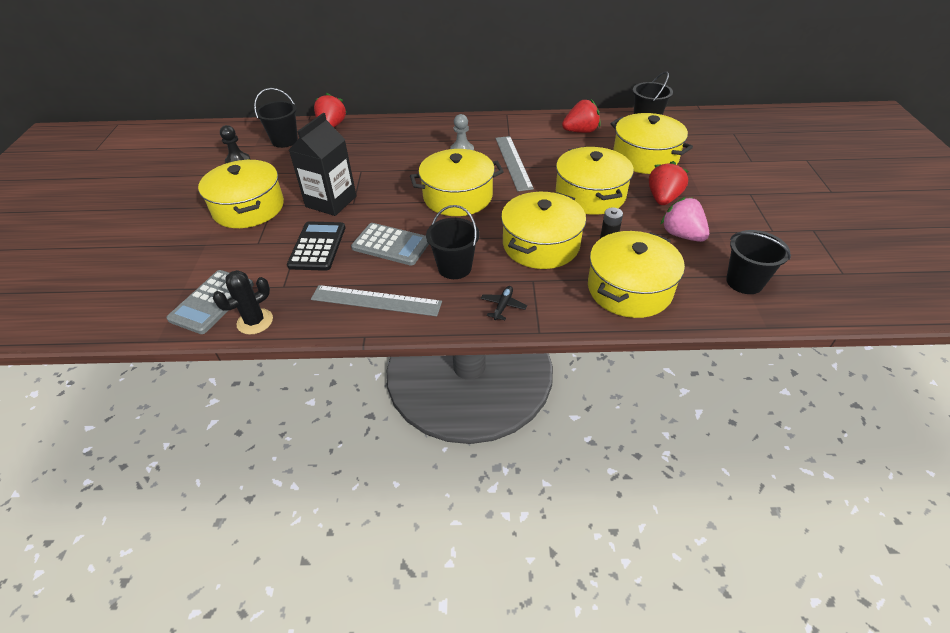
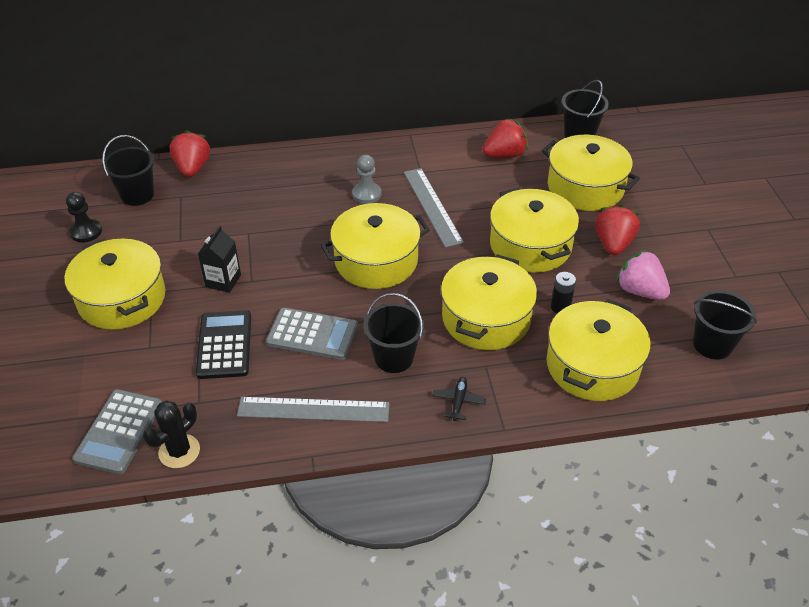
camera: 10 degrees left, 0 degrees up
(331, 201) = (223, 281): black carton -> black carton, size x0.60

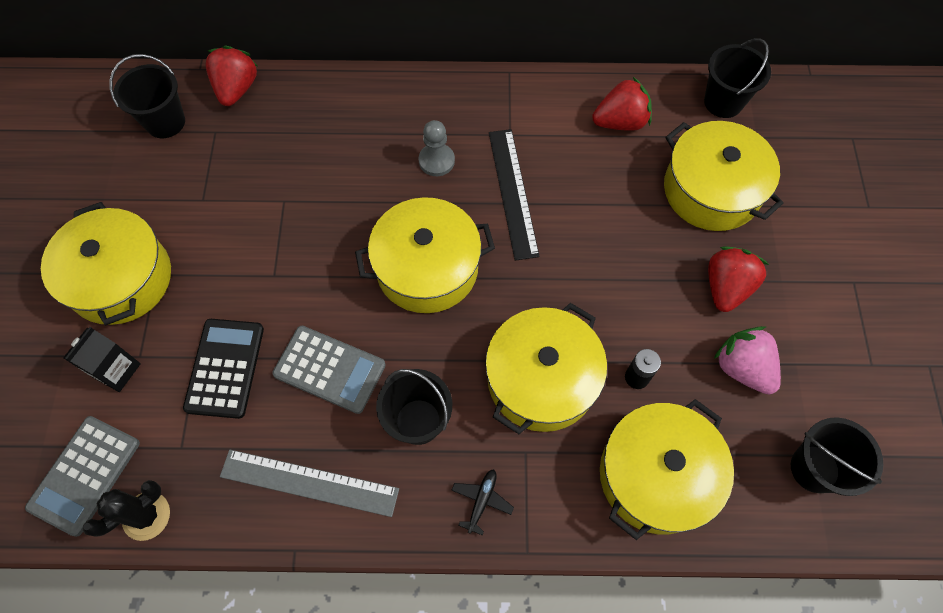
camera: 10 degrees right, 20 degrees up
(86, 232) = (97, 170): black pawn -> none
(223, 281) = (241, 270): black carton -> black carton (117, 370)
(432, 206) = (512, 192): grey ruler -> black ruler
(530, 245) = (621, 273): yellow pot -> none

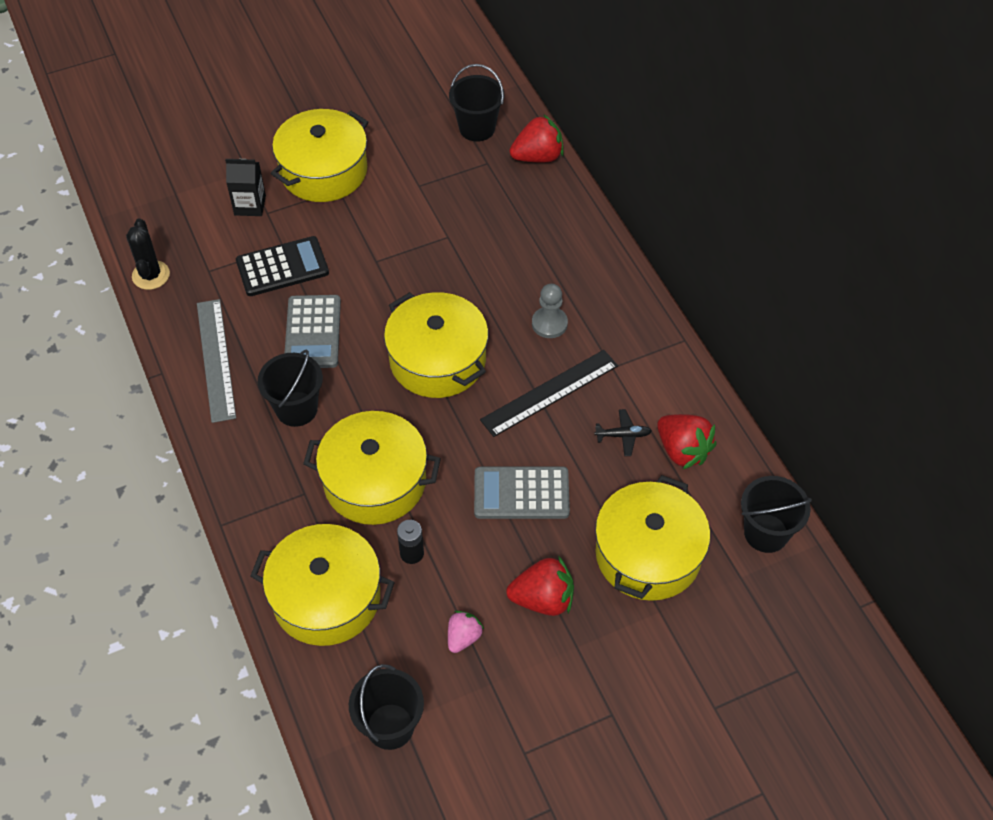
camera: 65 degrees right, 10 degrees down
(85, 475) = (165, 227): grey calculator -> grey calculator (521, 493)
(146, 516) = (151, 275): black cactus -> black cactus turned 60 degrees clockwise
(482, 501) = (250, 478): black plane -> black plane (623, 435)
(742, 368) = (463, 637): pink strawberry -> pink strawberry, size x0.61

